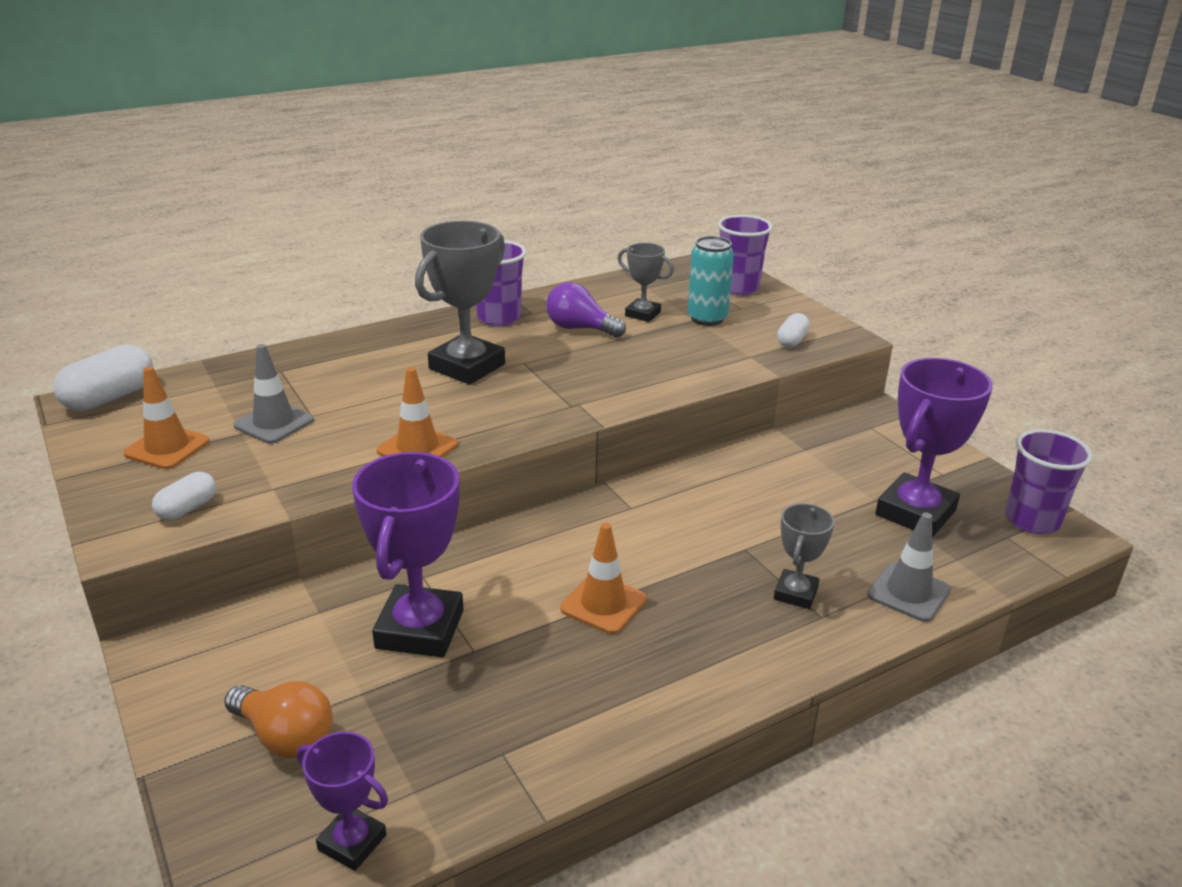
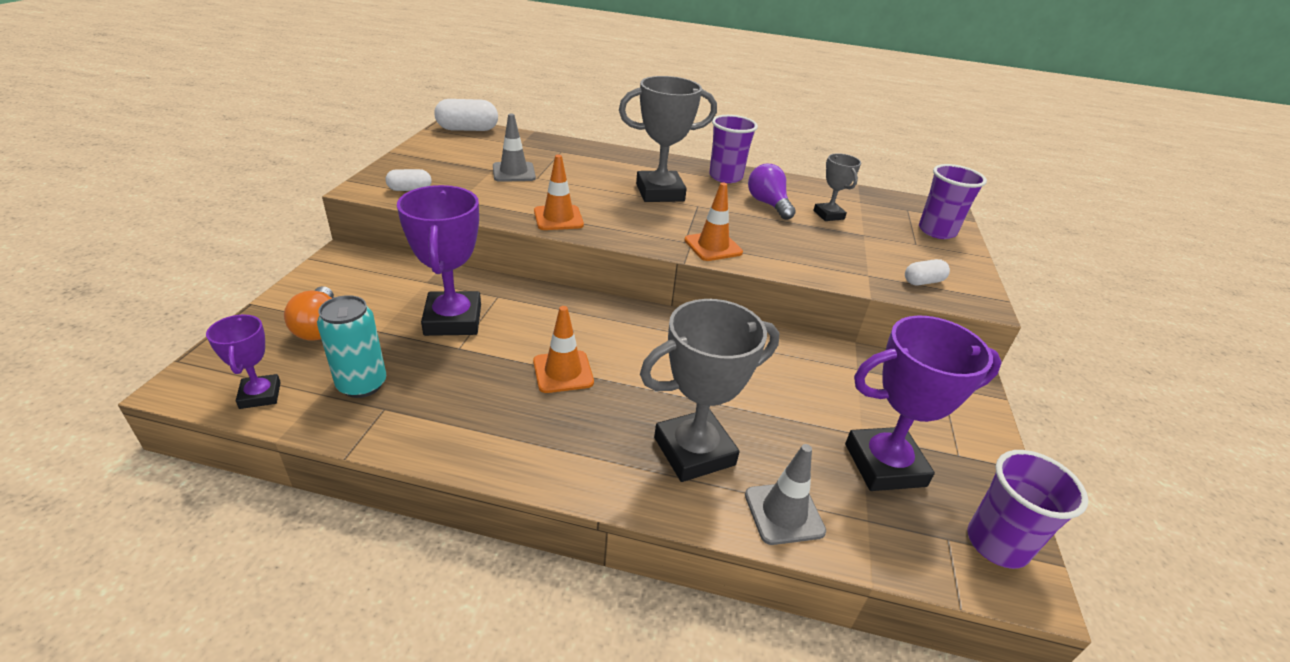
camera: 40 degrees right, 5 degrees up
(167, 448) = (450, 160): orange traffic cone -> orange traffic cone (713, 246)
(420, 629) = (453, 320): purple trophy -> purple trophy turned 60 degrees counterclockwise
(707, 318) = (874, 238): turquoise can -> turquoise can (362, 384)
(795, 593) = (694, 451): grey trophy -> grey trophy, size x1.83

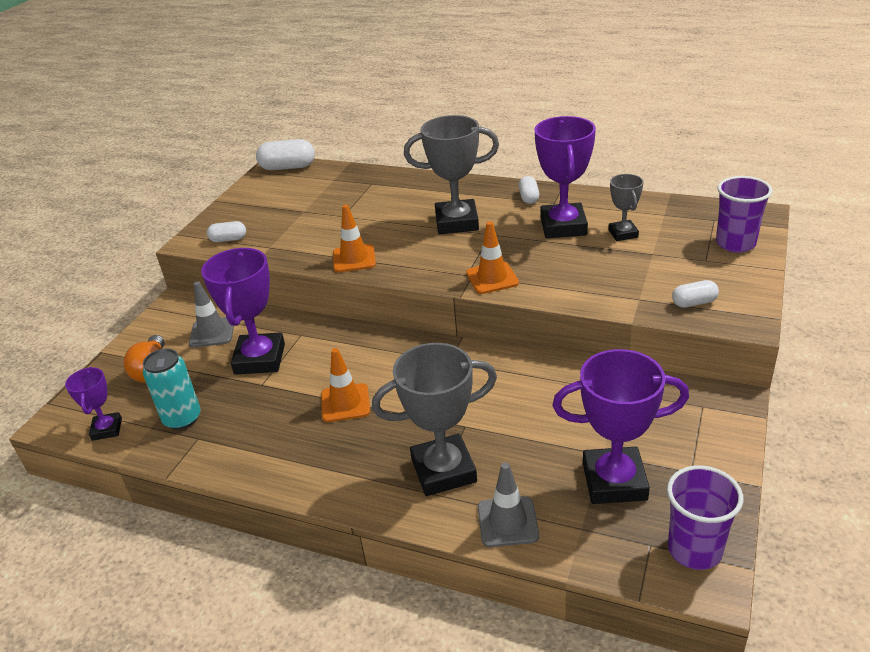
camera: 15 degrees right, 0 degrees up
(514, 172) = (322, 212): grey traffic cone -> grey traffic cone (212, 332)
(725, 177) = (529, 198): purple cup -> white capsule
(768, 204) = (563, 226): purple light bulb -> purple trophy

